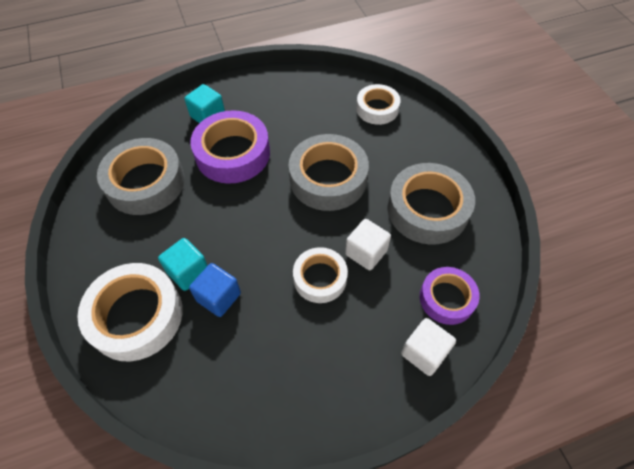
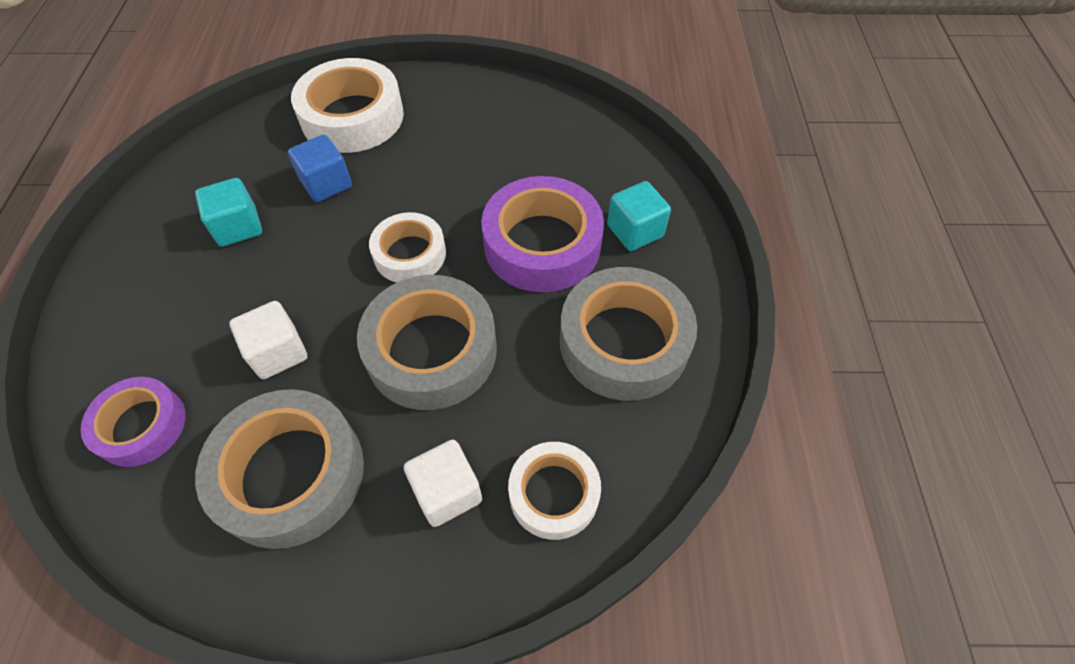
camera: 110 degrees right, 0 degrees up
(145, 183) = (534, 146): grey tape -> grey tape (623, 342)
(188, 272) = (377, 164): turquoise cube -> turquoise cube (238, 227)
(320, 278) = (280, 286): white tape -> white tape (410, 254)
(424, 352) = (103, 362): white cube -> white cube (447, 492)

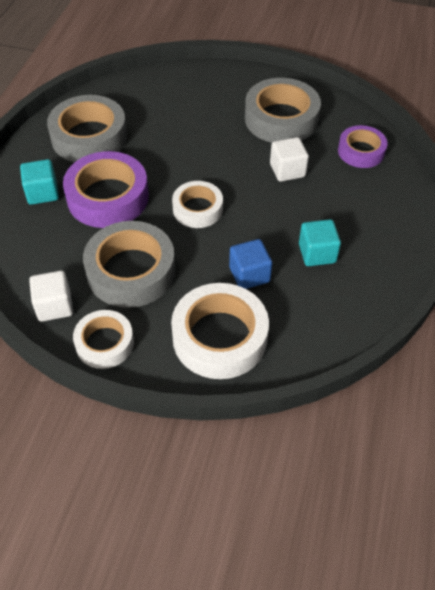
camera: 165 degrees left, 5 degrees down
(431, 350) = (198, 154): grey tape -> grey tape (131, 271)
(447, 492) = (206, 99): white cube -> white cube (54, 306)
(554, 493) = (157, 90): white tape -> white tape (105, 343)

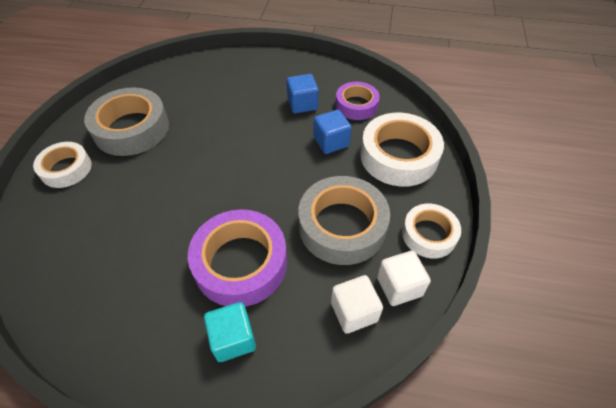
camera: 95 degrees left, 0 degrees up
(89, 137) = (132, 302): grey tape -> none
(197, 209) = (256, 182): white tape -> white tape (66, 169)
(287, 170) = (205, 123): white cube -> white cube (354, 312)
(317, 253) = (302, 104): turquoise cube -> blue cube
(361, 151) = (185, 79): purple tape -> purple tape (356, 105)

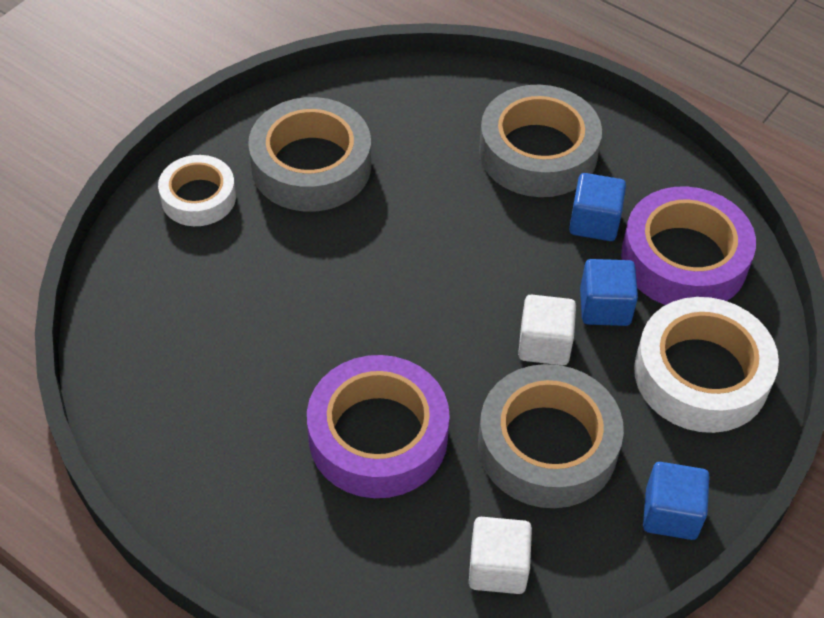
camera: 25 degrees right, 0 degrees up
(233, 338) = (324, 528): turquoise cube -> none
(255, 82) = (538, 152): none -> grey tape
(356, 105) = (684, 259): purple tape -> purple tape, size x1.64
(399, 286) = (580, 564): white cube -> white cube (544, 344)
(429, 234) = (671, 513): white tape -> blue cube

